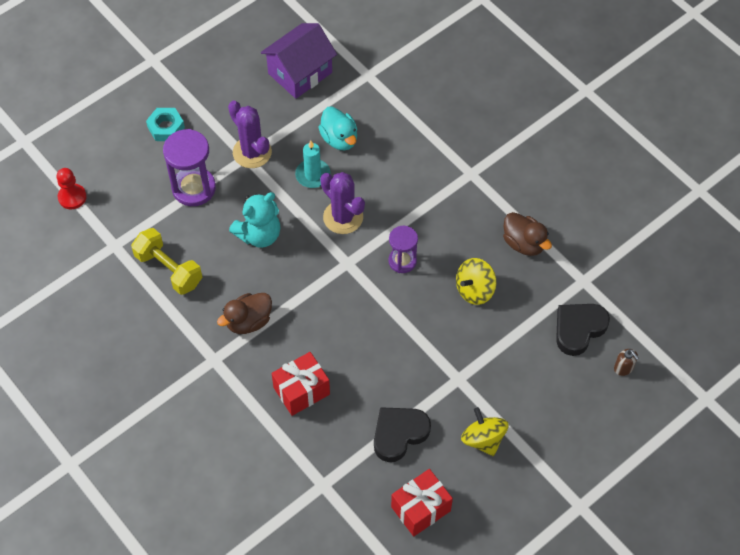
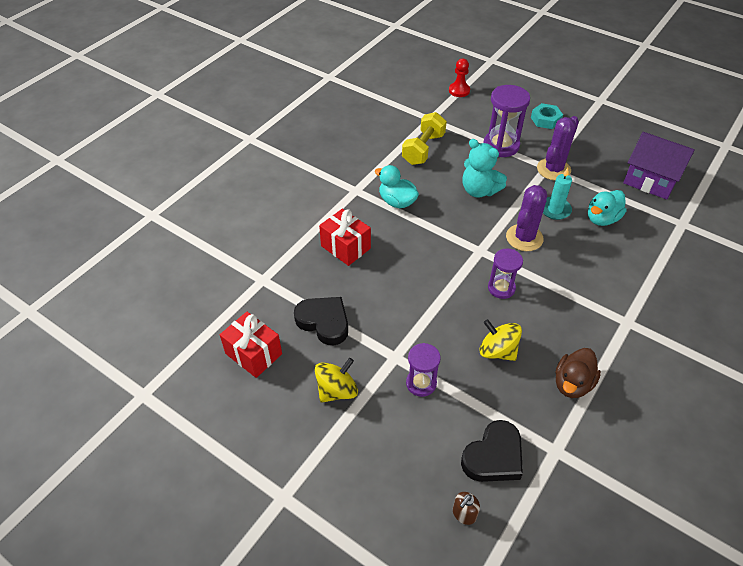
camera: 75 degrees right, 10 degrees down
(248, 321) = (397, 202): brown duck -> turquoise duck
(493, 365) = (421, 383): none -> purple hourglass
(578, 329) = (493, 456): black heart -> black heart turned 105 degrees clockwise

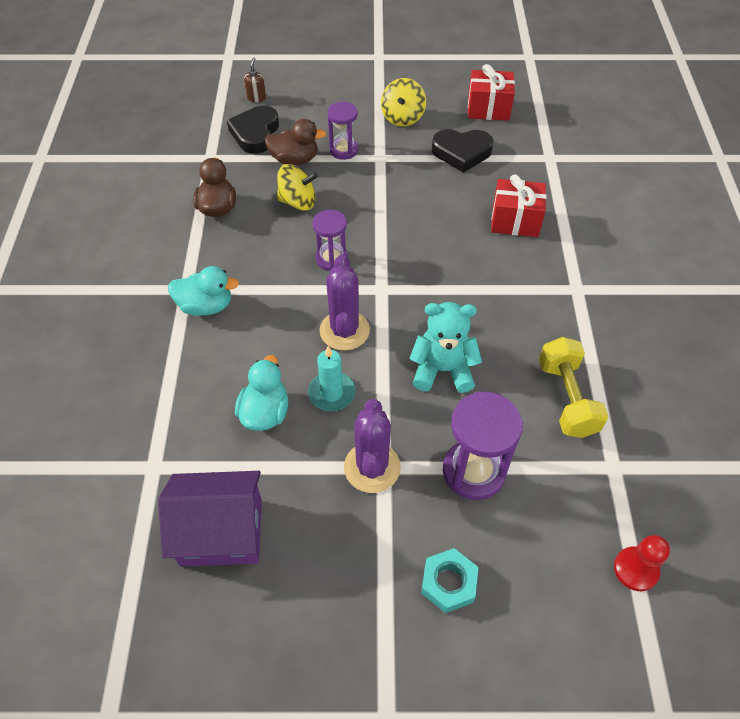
camera: 145 degrees right, 5 degrees up
(397, 202) = (519, 299): turquoise duck -> turquoise duck (206, 306)
(473, 398) = (295, 159): none -> brown duck

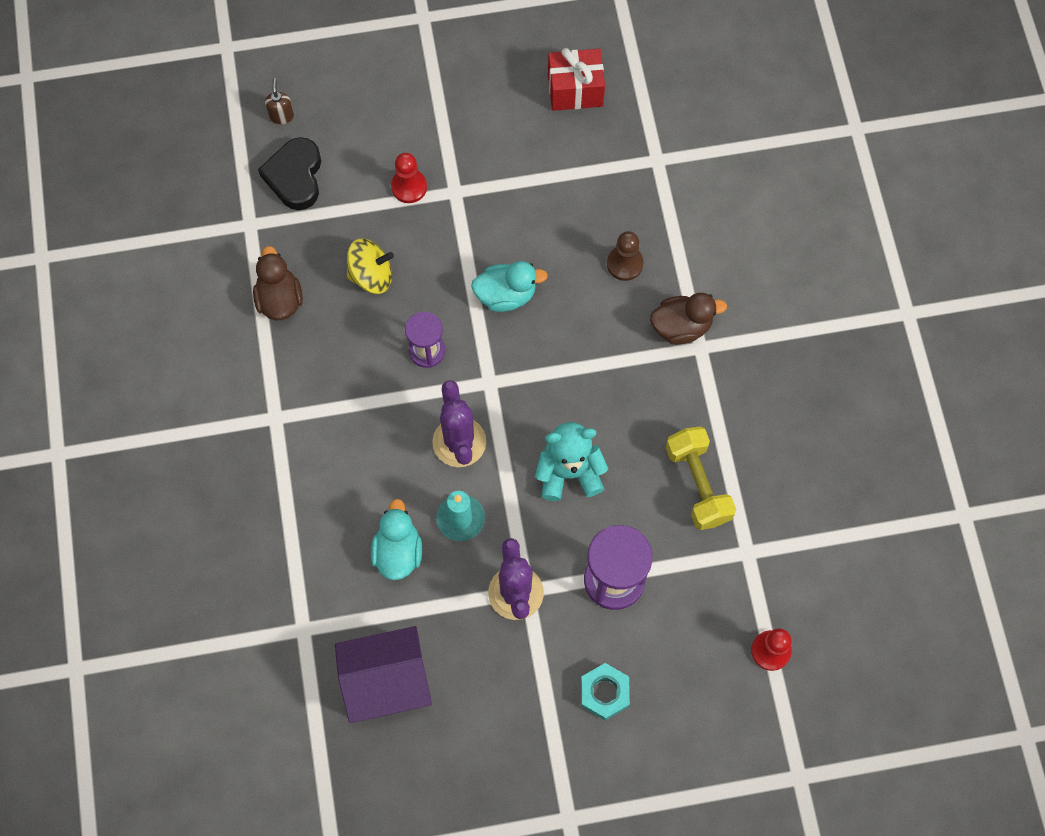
camera: 10 degrees left, 15 degrees up
(206, 306) = (303, 436): turquoise duck -> turquoise duck (506, 295)
(295, 159) = (353, 211): brown duck -> brown duck (681, 327)
(343, 150) = (409, 187): purple hourglass -> red pawn
(402, 117) = (471, 121): yellow spinning top -> none
(461, 153) = (551, 169): black heart -> none
(515, 221) = (625, 264): red gift -> brown pawn

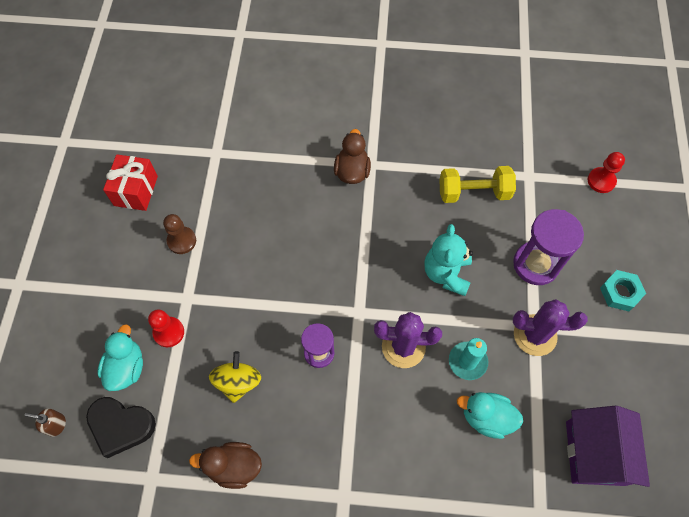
camera: 75 degrees left, 5 degrees down
(506, 295) = (289, 282): turquoise duck -> turquoise duck (126, 368)
(625, 264) = (291, 194): brown pawn -> brown pawn (182, 241)

